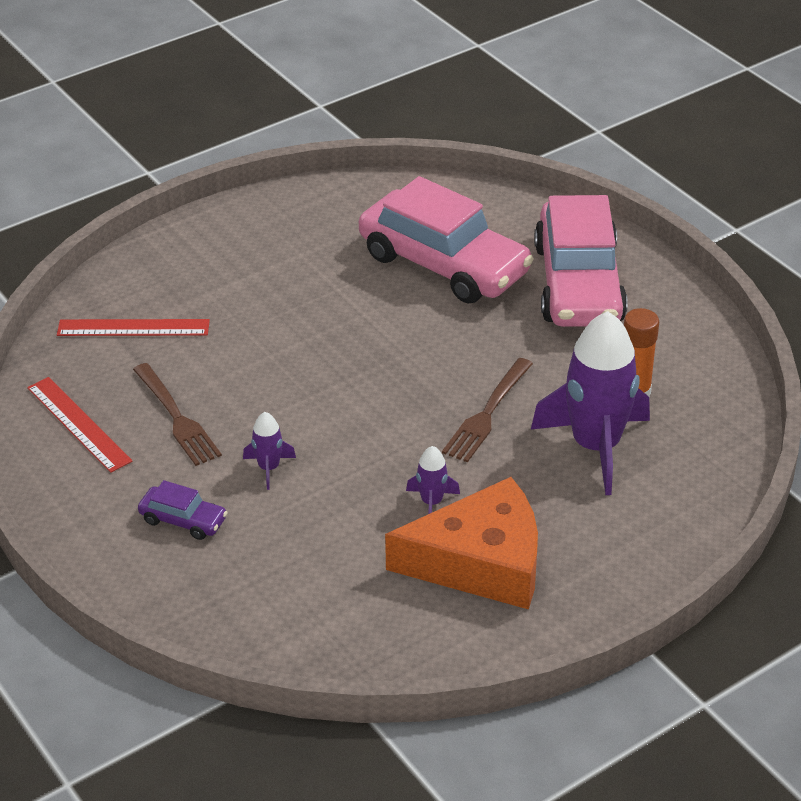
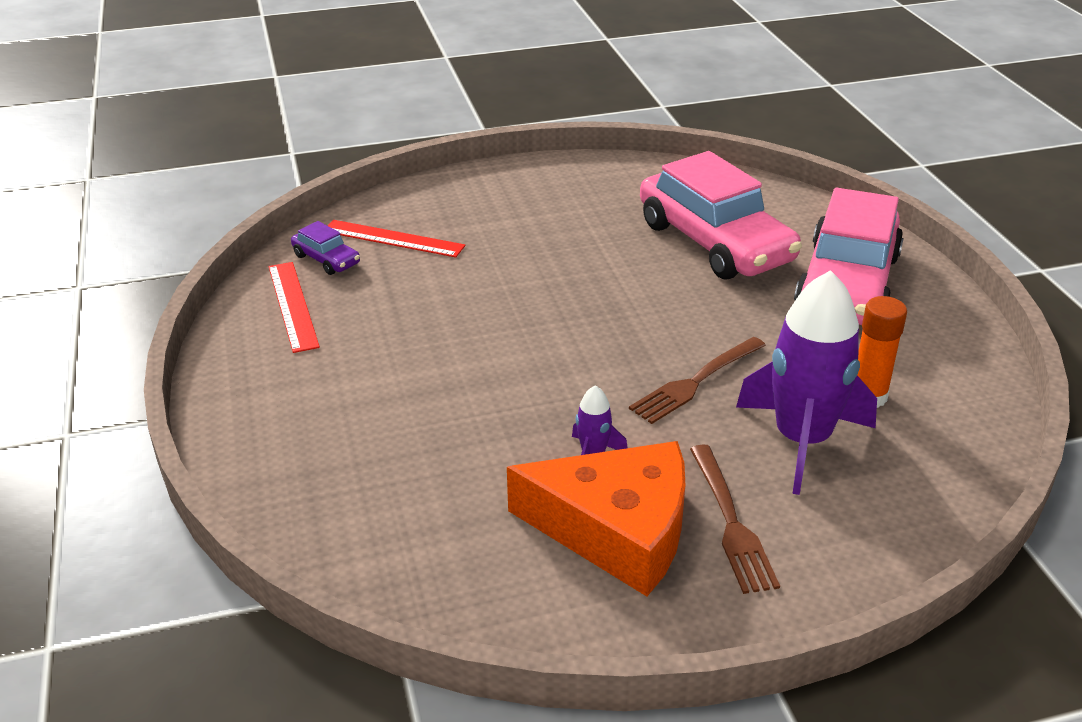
camera: 20 degrees right, 5 degrees down
(177, 417) = (384, 319): brown fork -> brown fork (731, 522)
(183, 520) = (332, 411): purple car -> purple car (326, 259)
(269, 468) = (444, 383): purple rocket -> none

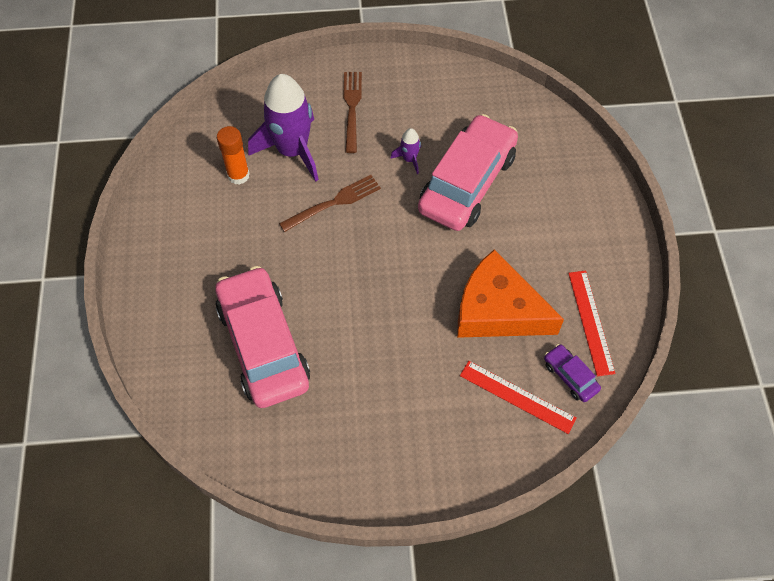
camera: 170 degrees left, 25 degrees up
(617, 530) = (409, 113): orange cheese -> orange cheese (497, 310)
(847, 284) = (192, 277): pink car -> pink car (467, 183)

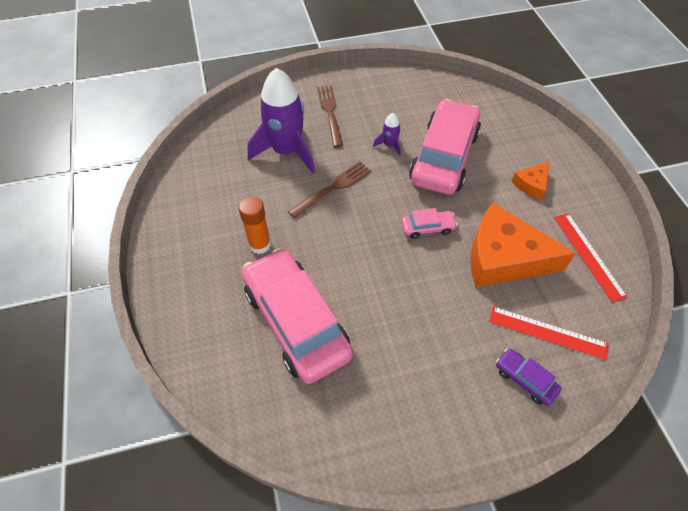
camera: 10 degrees left, 5 degrees down
(238, 175) = (242, 177): orange glue stick -> orange glue stick (260, 245)
(425, 264) = (427, 228): none -> pink car
(556, 230) = (531, 184): none -> orange cheese
(570, 376) = (588, 306): purple car -> purple car (525, 379)

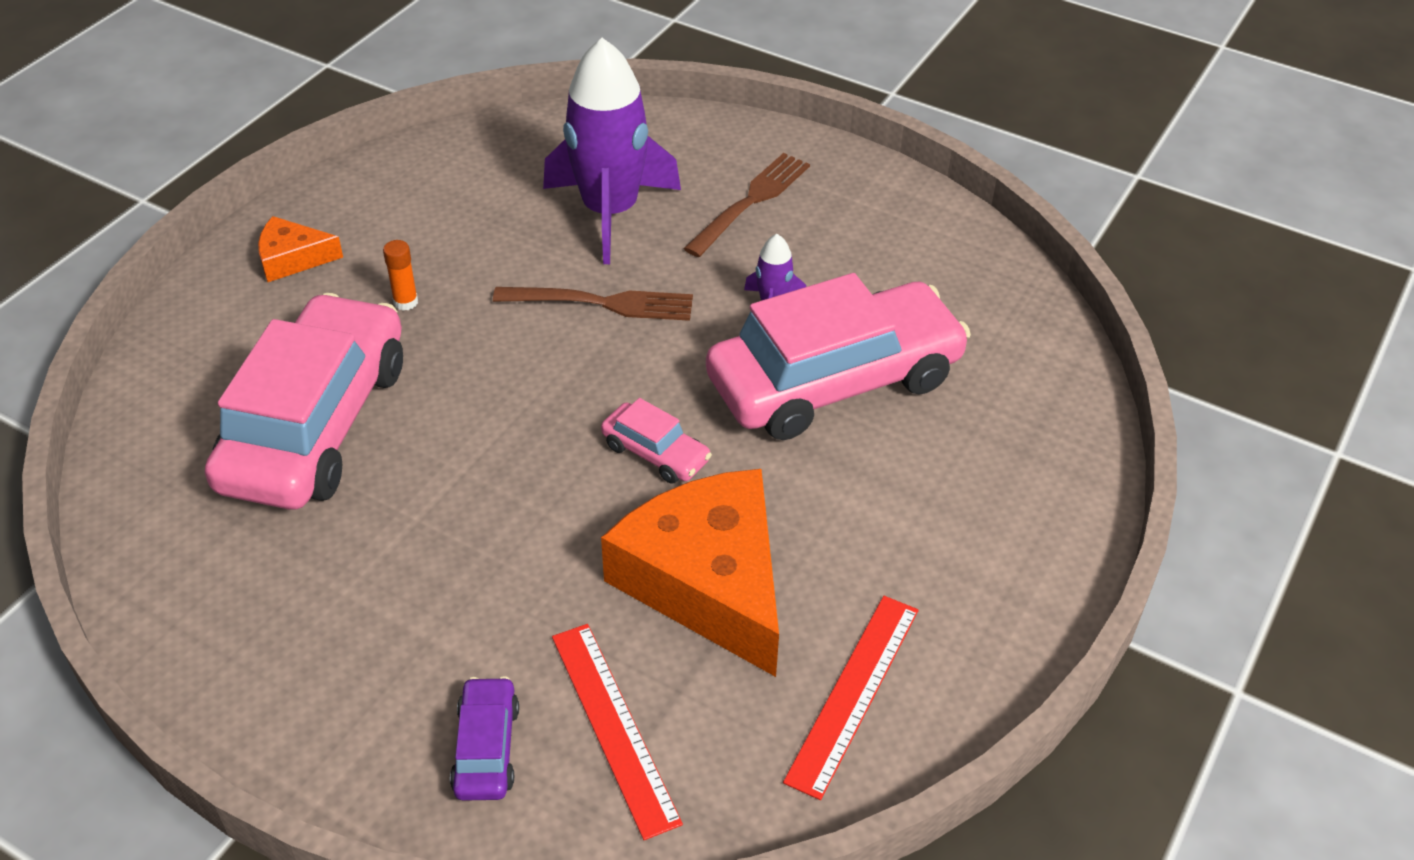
camera: 45 degrees right, 10 degrees down
(260, 245) = (406, 302): orange glue stick -> orange glue stick, size x0.59
(531, 184) = (923, 524): orange cheese -> orange cheese (292, 258)

